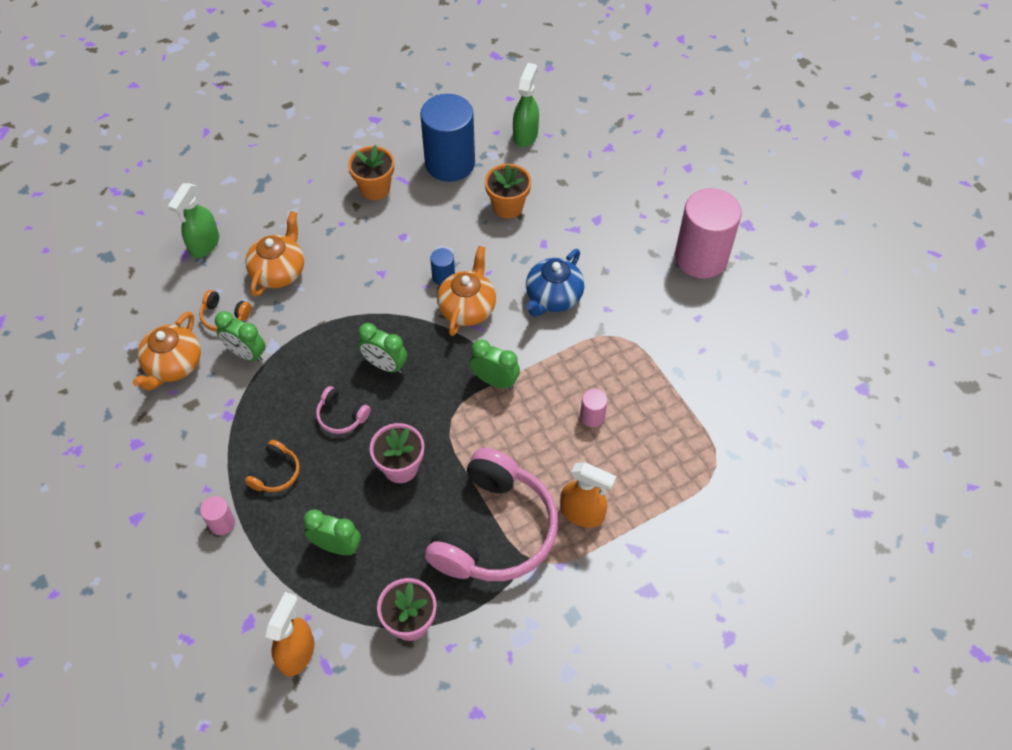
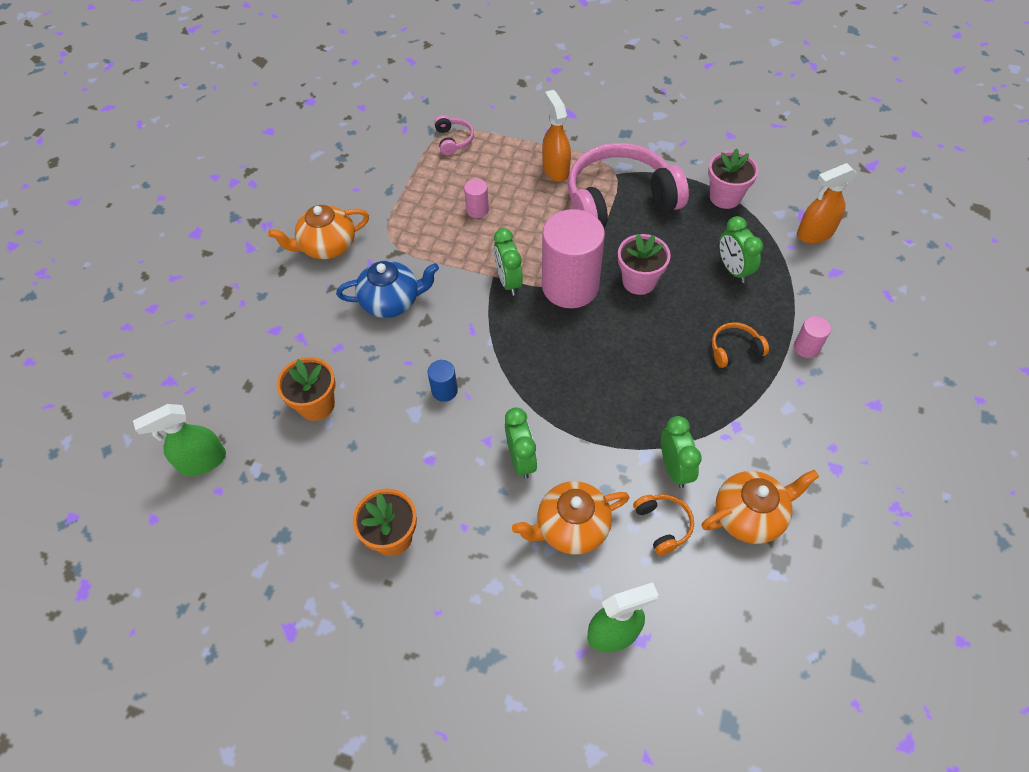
camera: 130 degrees left, 0 degrees up
(341, 416) = (645, 350): pink headphones -> pink headphones (453, 140)
(385, 365) = (572, 359): green clock -> green clock (521, 459)
(450, 163) = (299, 497): blue cylinder -> none
(467, 308) = (459, 348): orange teapot -> orange teapot (327, 246)
(701, 258) = (260, 239): pink cylinder -> pink cylinder (570, 286)

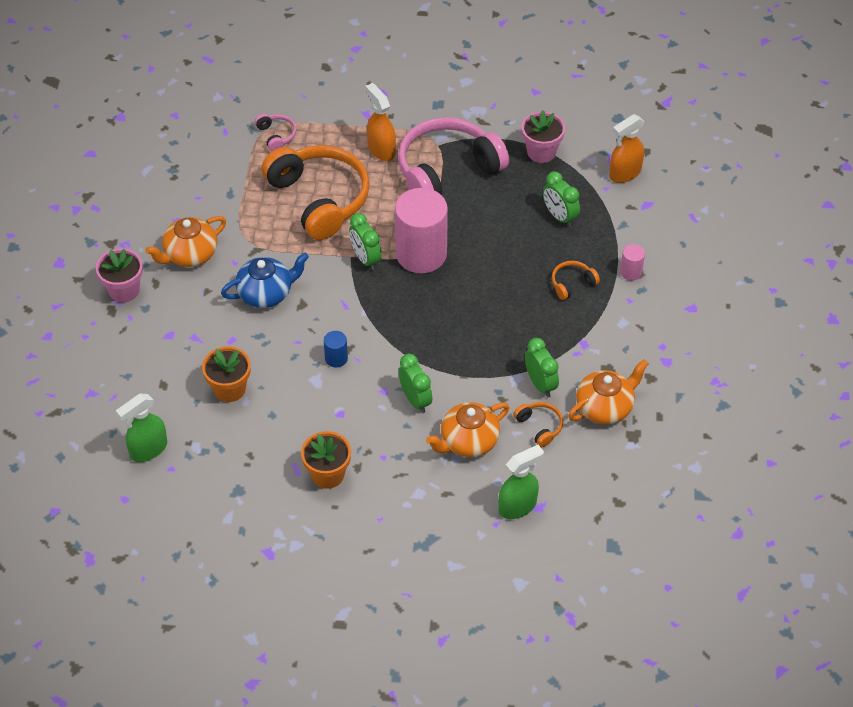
camera: 15 degrees left, 5 degrees down
(477, 210) = (319, 199): pink cylinder -> orange headphones
(639, 281) = (480, 240): pink flower pot -> pink flower pot (124, 290)

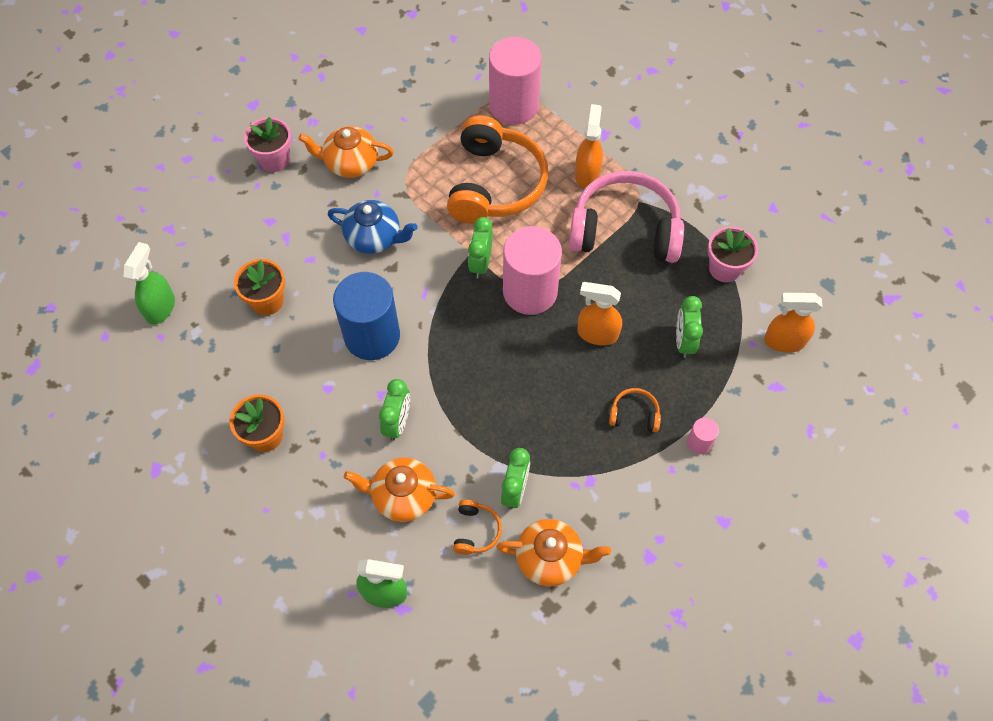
camera: 40 degrees right, 10 degrees up
(148, 449) = (161, 307): green spray bottle -> green spray bottle turned 105 degrees clockwise
(276, 135) = (514, 105): pink headphones -> pink cylinder
(336, 358) = (372, 336): blue cylinder -> blue cylinder, size x2.35
(496, 250) = (597, 334): none -> orange spray bottle

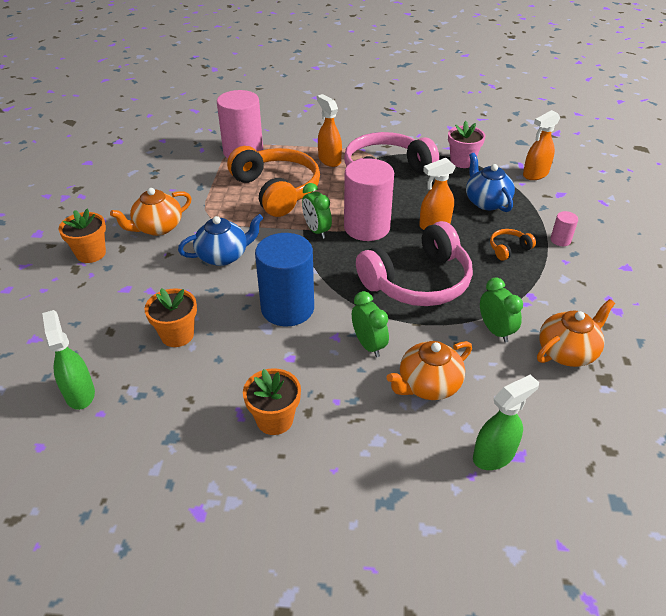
camera: 40 degrees left, 20 degrees down
(275, 159) = (91, 254): pink flower pot -> orange flower pot
(475, 531) = (502, 370): orange headphones -> none
(507, 388) = (417, 281): none -> pink headphones
(684, 341) = (486, 202): green clock -> blue teapot

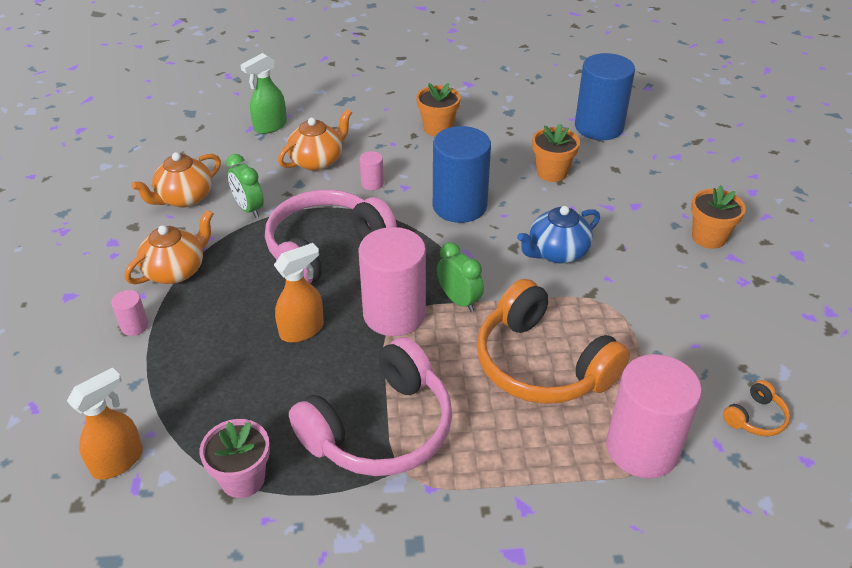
camera: 170 degrees right, 0 degrees up
(80, 393) = (599, 127): green spray bottle -> blue cylinder
(157, 228) = (662, 280): orange teapot -> orange teapot (176, 270)
(329, 160) = (482, 448): orange spray bottle -> none
(368, 345) = (372, 184): green clock -> pink cylinder
(486, 202) = (220, 383): blue teapot -> none
(509, 249) = (208, 304): orange headphones -> orange headphones (755, 417)

